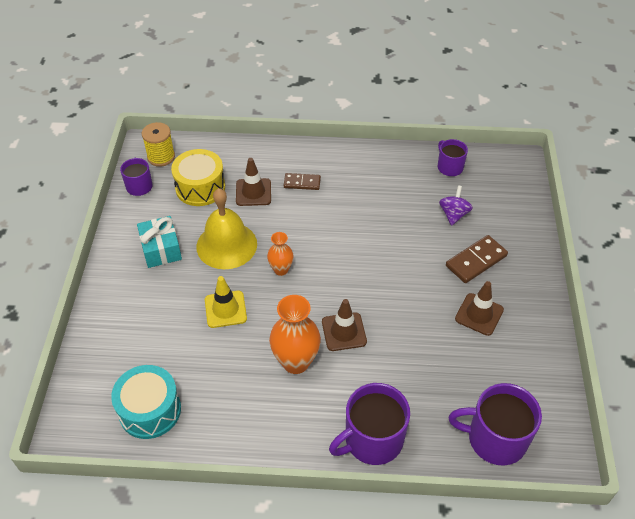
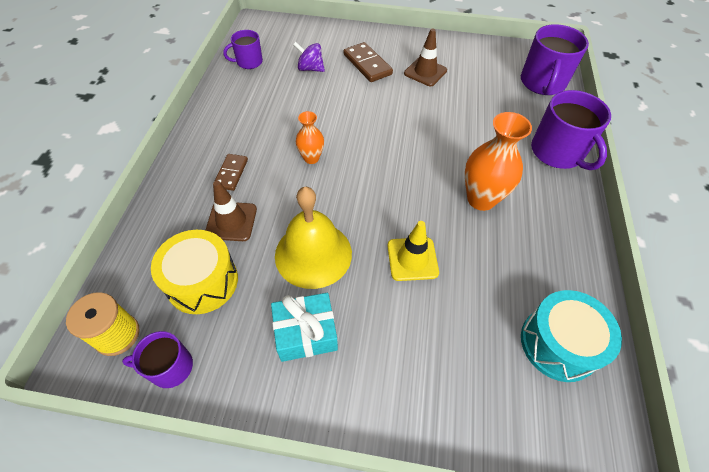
camera: 85 degrees left, 5 degrees up
(281, 270) = (359, 202): orange vase -> orange vase (311, 158)
(344, 332) = (443, 159): brown traffic cone -> none

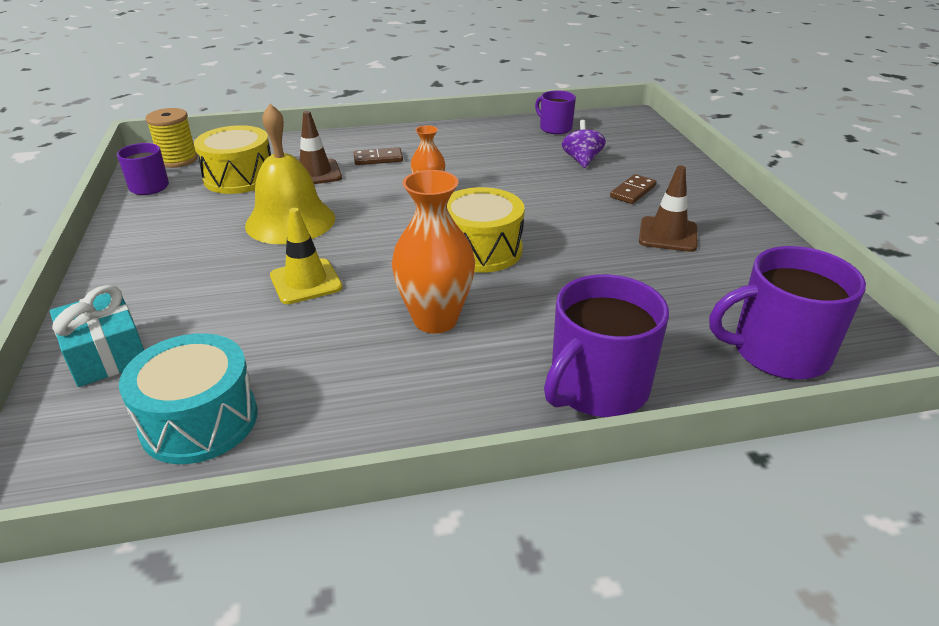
camera: 70 degrees right, 20 degrees down
(306, 333) = (191, 237): turquoise gift -> turquoise gift (106, 354)
(367, 64) = (632, 191): brown domino -> brown domino, size x0.66
(408, 155) = (481, 250): none -> yellow drum

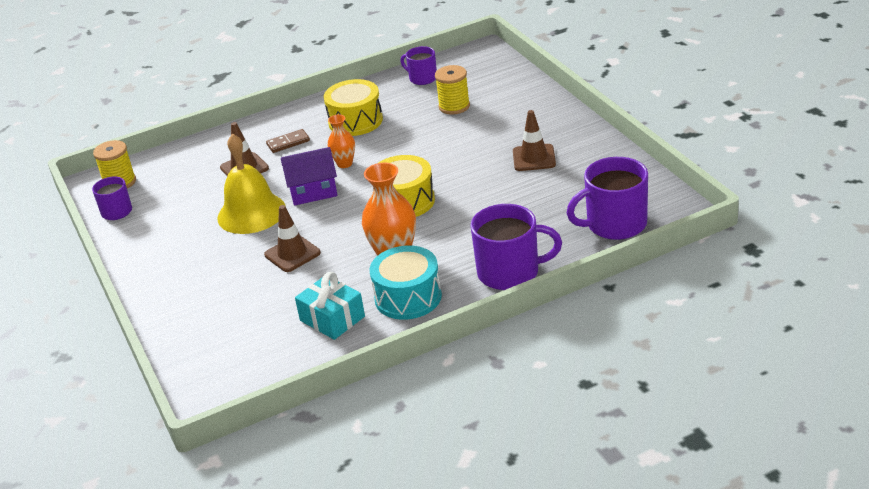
camera: 10 degrees left, 0 degrees up
(106, 354) = (191, 331): turquoise gift -> turquoise gift (332, 318)
(199, 420) = (281, 349): turquoise drum -> turquoise drum (408, 297)
(239, 178) = (184, 186): yellow drum -> yellow drum (355, 121)
(306, 282) = (292, 254): yellow traffic cone -> brown traffic cone
(375, 214) = (313, 192): none -> purple house
(581, 160) = (454, 106): purple spinning top -> yellow spool
(597, 388) = (510, 272): purple mug -> purple mug turned 120 degrees counterclockwise
(632, 191) = (501, 127): brown domino -> none

